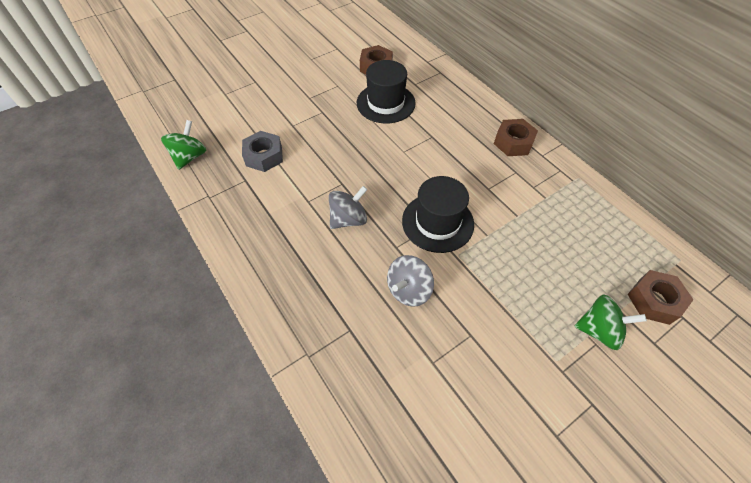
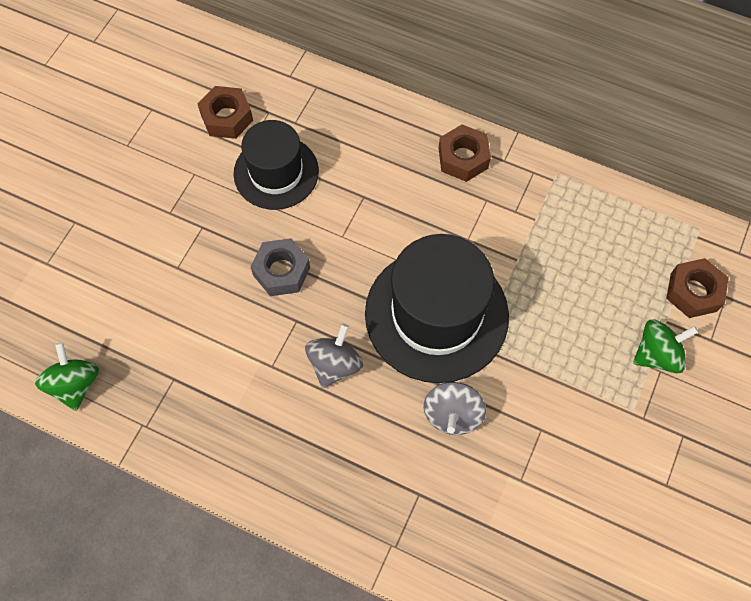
camera: 30 degrees left, 10 degrees up
(264, 156) = (173, 333): grey nut -> grey nut (281, 271)
(437, 222) = (436, 314): black hat -> black hat, size x1.57

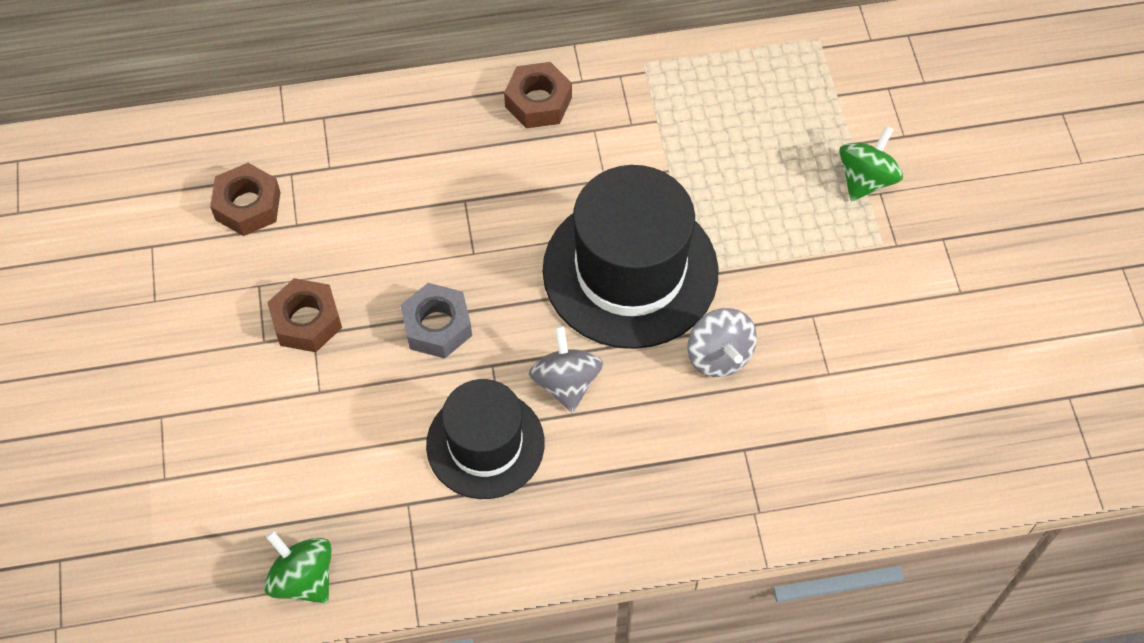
camera: 35 degrees left, 5 degrees down
(276, 172) = (350, 230): black hat -> black hat (485, 444)
(693, 292) = (856, 101): brown nut -> brown nut (306, 321)

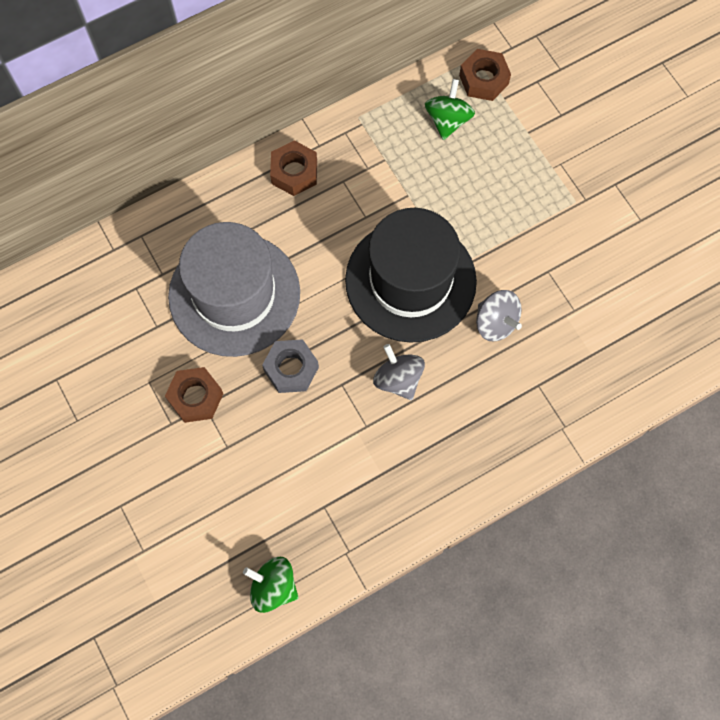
camera: 20 degrees left, 10 degrees up
(248, 206) = (114, 324): brown nut -> brown nut (483, 79)
(405, 218) = (234, 294): none -> grey hat
(485, 444) = (360, 444): black hat -> none
(866, 179) = (547, 156): green spinning top -> green spinning top (447, 120)

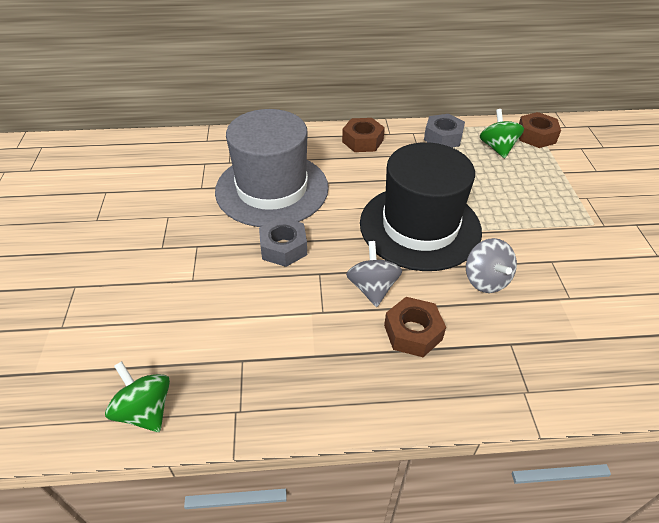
camera: 25 degrees right, 25 degrees down
(195, 397) = (194, 238): brown nut -> brown nut (413, 332)
(381, 127) = (443, 137): none -> grey nut
(447, 120) = (497, 148): green spinning top -> green spinning top turned 45 degrees counterclockwise

